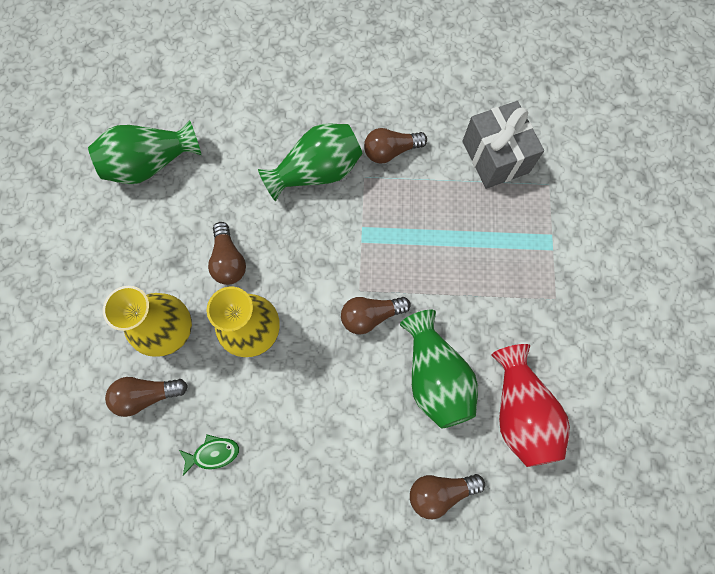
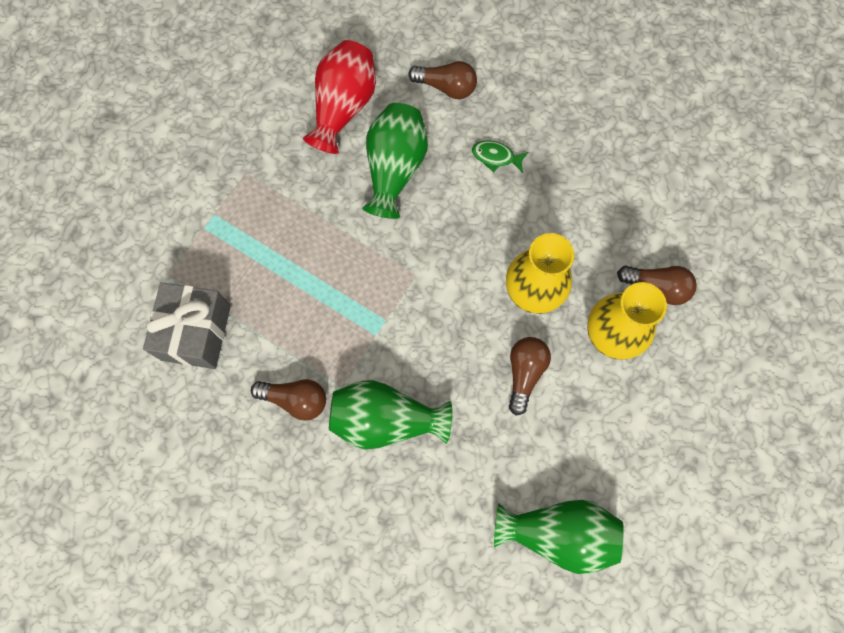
camera: 150 degrees left, 0 degrees up
(213, 453) = (618, 208): green fish -> green fish (496, 157)
(371, 315) = (418, 247): brown light bulb -> none

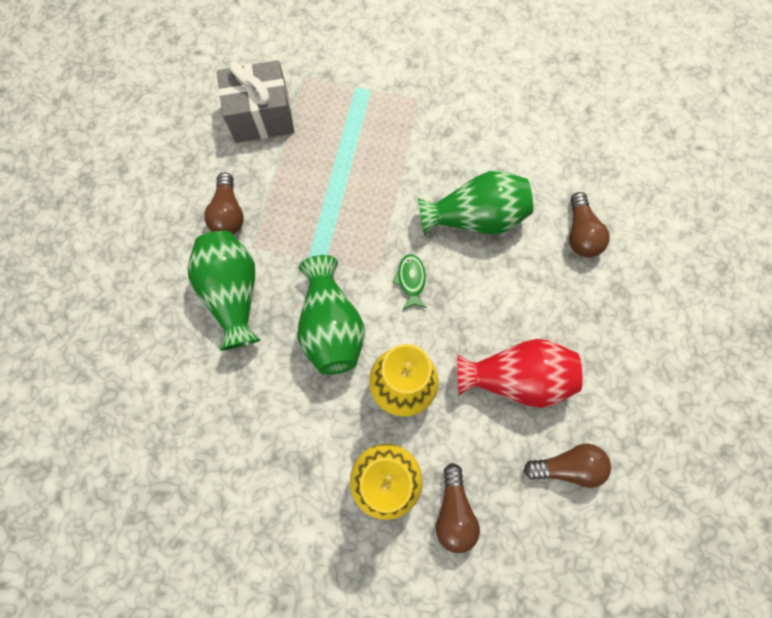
camera: 70 degrees right, 0 degrees up
(343, 107) = (517, 152): red vase -> red vase (516, 377)
(496, 157) = (527, 304): green fish -> green fish (411, 280)
(524, 373) = (317, 404): brown light bulb -> brown light bulb (567, 466)
(558, 533) = (172, 486): green vase -> green vase (331, 326)

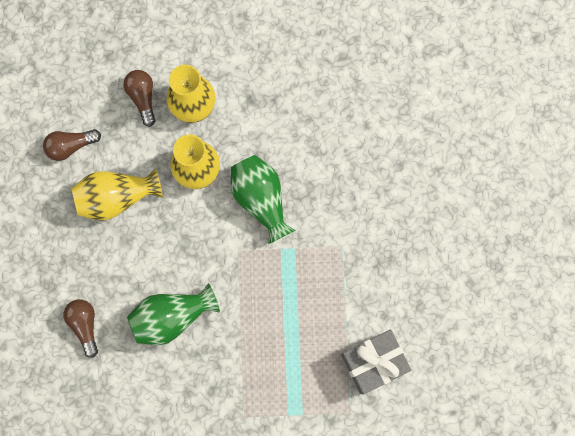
camera: 165 degrees right, 5 degrees up
(228, 213) = (369, 267): brown light bulb -> none
(233, 294) = (342, 205): green vase -> none
(411, 280) = (210, 251): green fish -> none
(516, 377) = (117, 197): red vase -> yellow vase

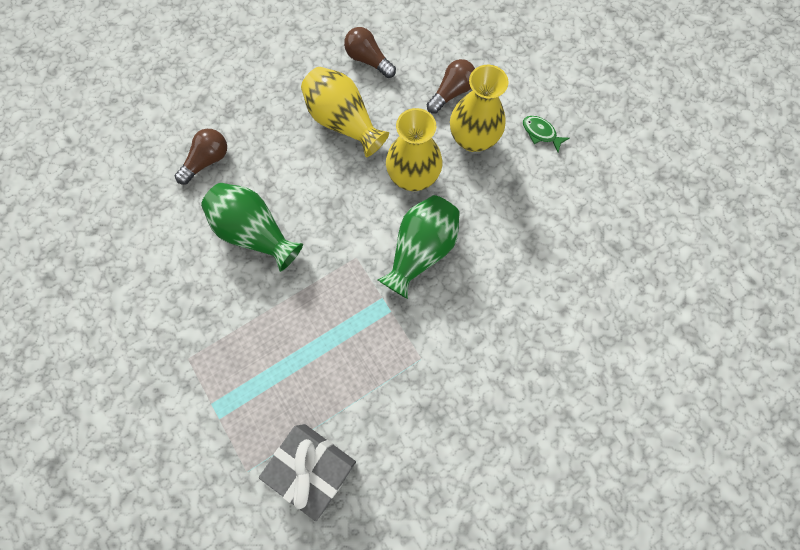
camera: 60 degrees right, 5 degrees down
(220, 52) = (540, 133): none -> green fish

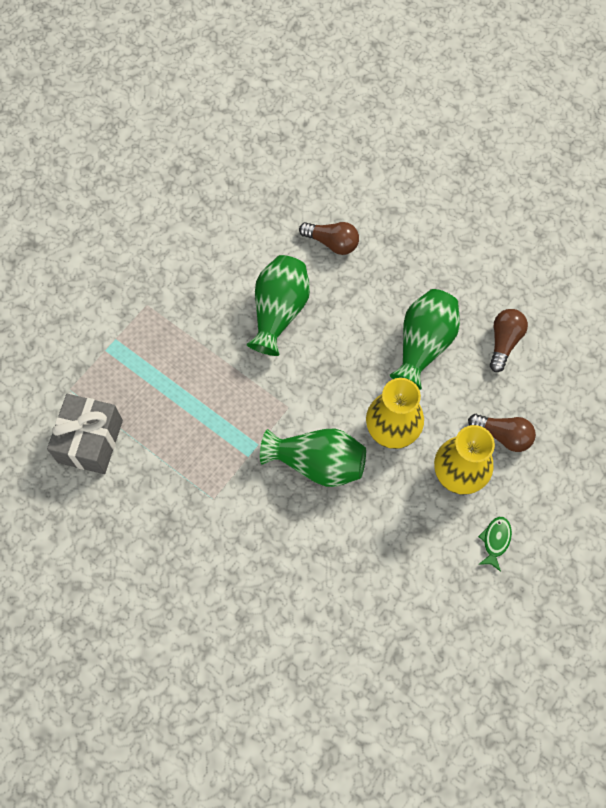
camera: 70 degrees right, 5 degrees down
(344, 122) = (423, 344): yellow vase -> green vase

